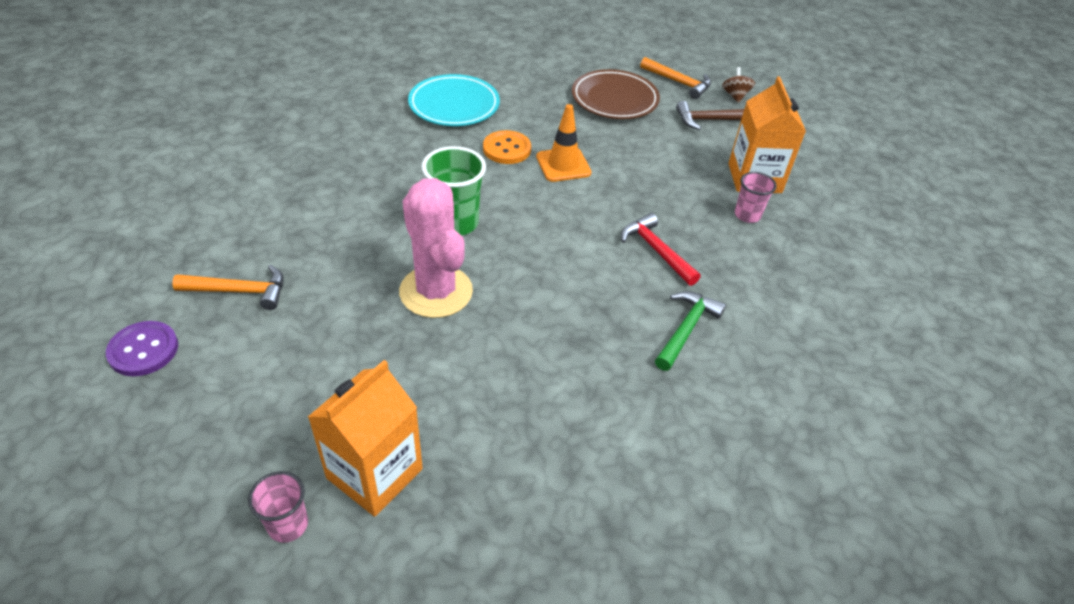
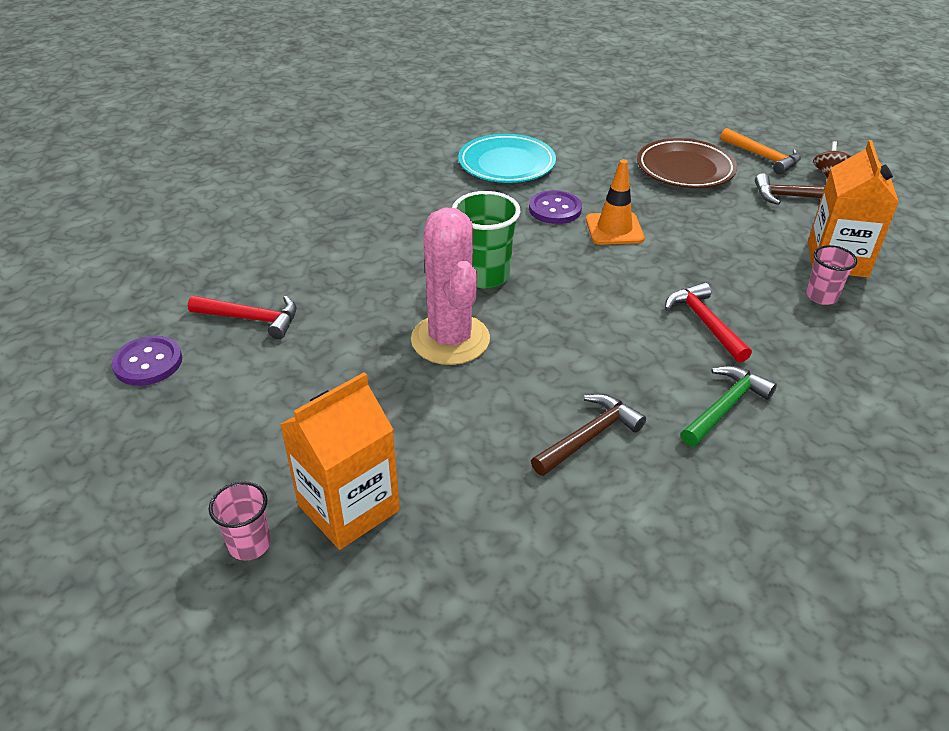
camera: 15 degrees right, 5 degrees down
(240, 291) = (252, 319): orange hammer -> red hammer
(507, 149) = (555, 209): orange button -> purple button
(577, 372) = (589, 436): none -> brown hammer

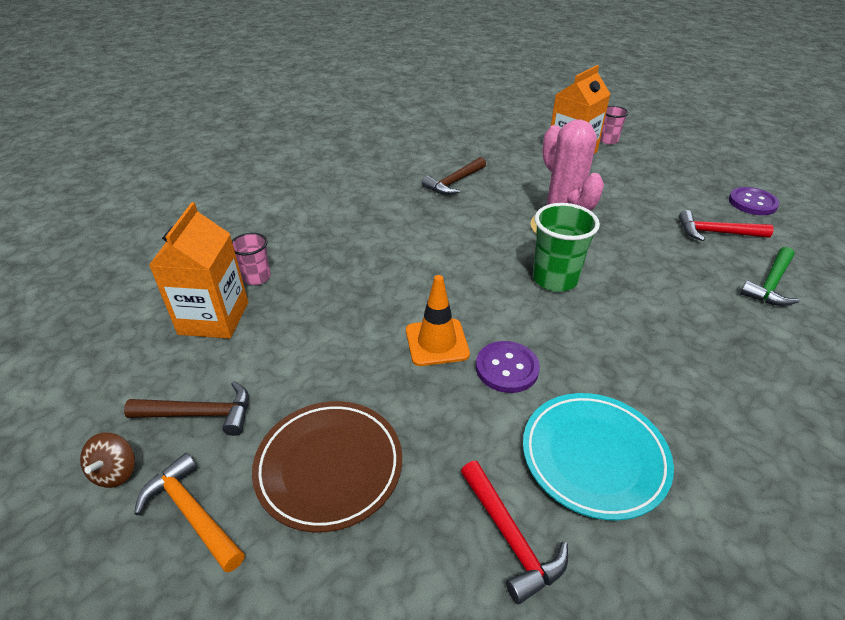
camera: 175 degrees right, 0 degrees up
(704, 323) = (366, 250): red hammer -> red hammer (510, 538)
(725, 407) = (369, 200): green hammer -> green hammer (770, 284)

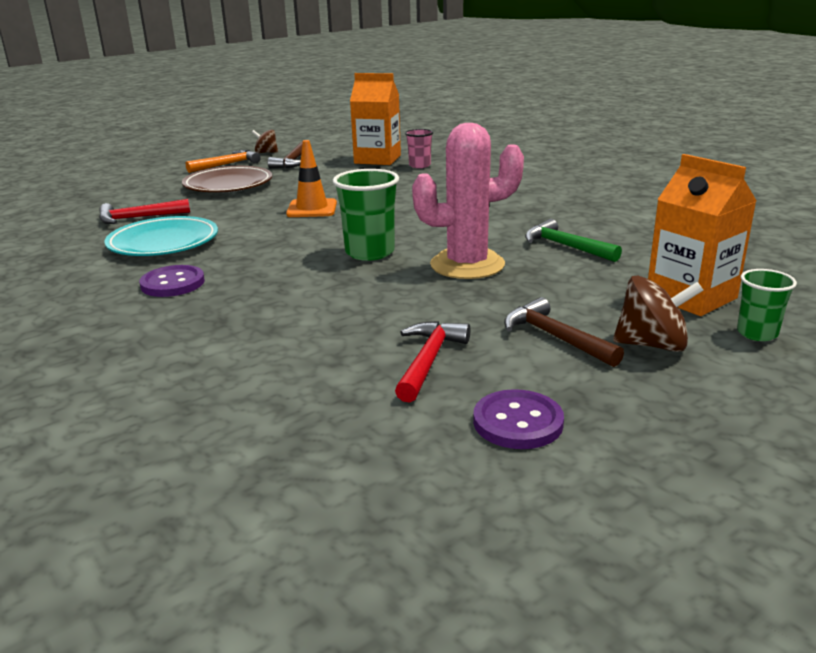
camera: 100 degrees right, 15 degrees down
(454, 182) = (577, 224): brown hammer -> brown hammer (555, 337)
(507, 368) = (267, 226): purple button -> purple button (173, 283)
(608, 140) = (757, 333): pink cup -> green cup
(641, 166) = (652, 345): none -> brown spinning top
(770, 284) = (294, 367): green hammer -> green hammer (565, 246)

